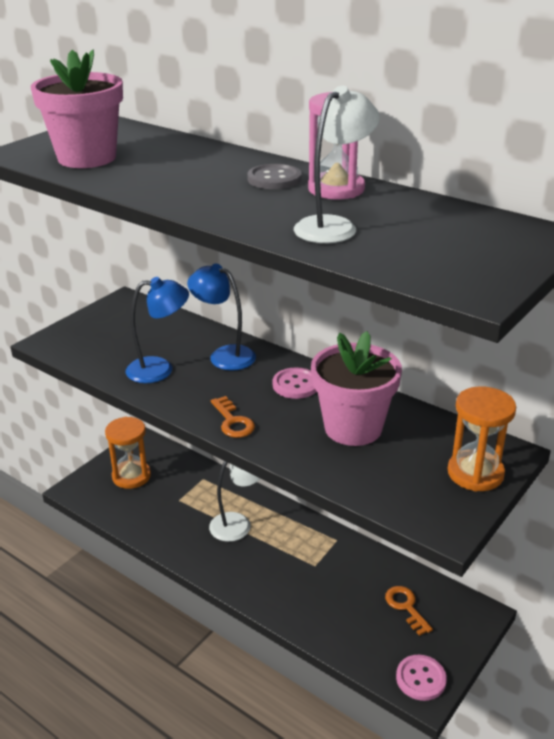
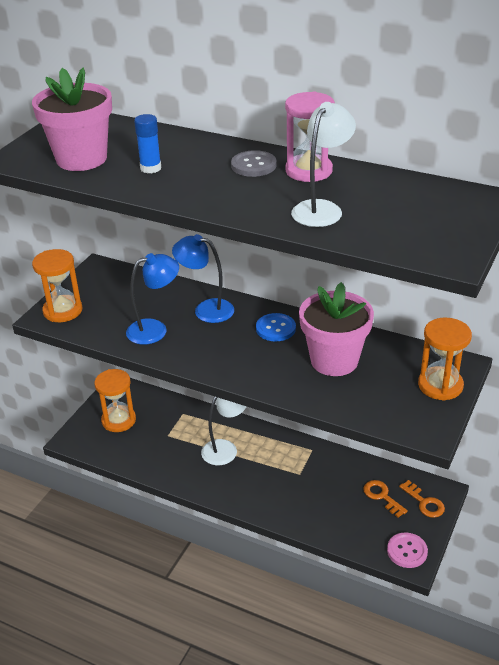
camera: 10 degrees left, 5 degrees up
(68, 338) = (63, 311): none -> orange hourglass
(156, 172) = (150, 168): none -> blue glue stick
(233, 422) = (234, 369): orange key -> orange key (424, 502)
(296, 385) = (275, 328): pink button -> blue button

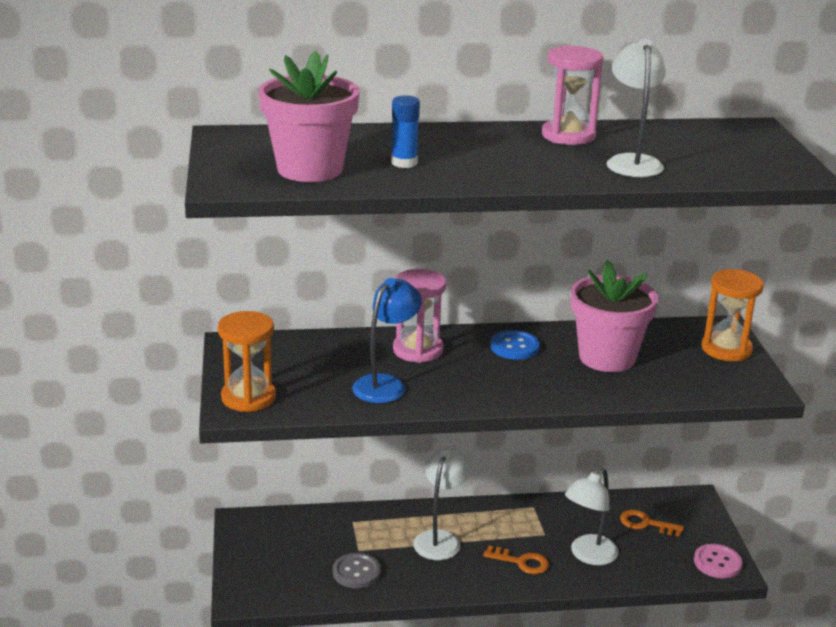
camera: 35 degrees left, 10 degrees down
(119, 420) = (281, 556): orange hourglass -> none
(206, 309) = (418, 350): blue lamp -> pink hourglass
(253, 165) = (507, 141): grey button -> grey button (356, 572)
(314, 504) = (588, 556): none -> white lamp
(424, 502) = (690, 514): orange key -> orange key (521, 562)

